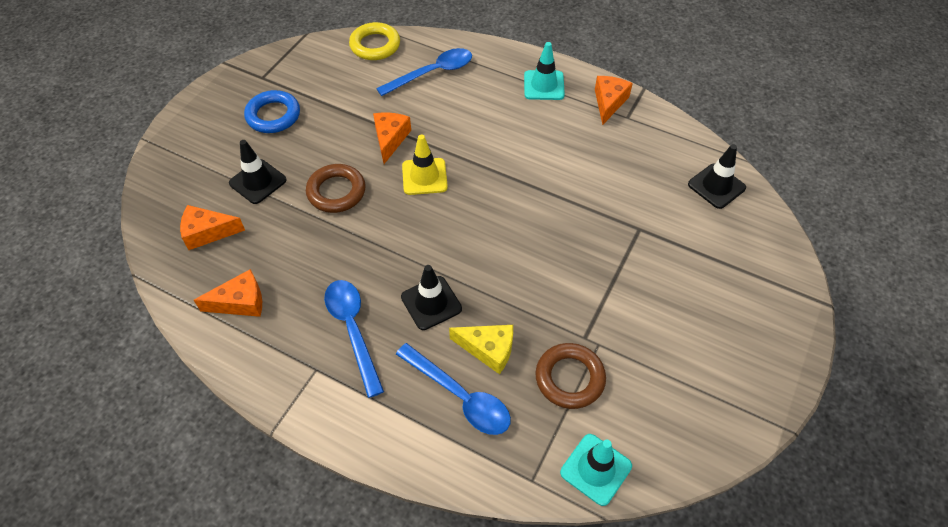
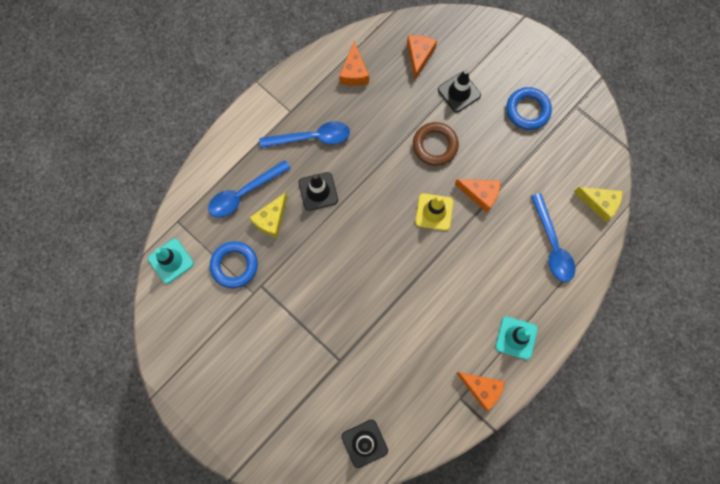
camera: 105 degrees right, 20 degrees up
(375, 45) = (599, 203): yellow ring -> yellow cheese
(569, 378) = (234, 265): brown ring -> blue ring

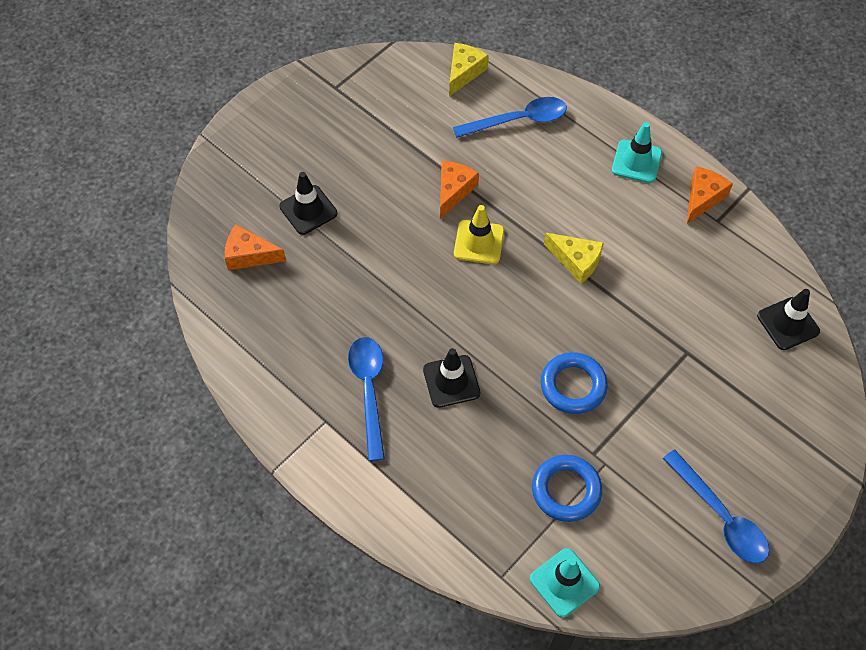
camera: 90 degrees left, 15 degrees down
(244, 193) = (455, 481): blue spoon -> blue spoon (720, 516)
(271, 219) = (495, 442): yellow cheese -> yellow cheese (576, 261)
(354, 72) = (268, 336): orange cheese -> none
(435, 145) = (385, 239): brown ring -> none
(527, 110) = (338, 136): blue ring -> blue ring (573, 386)

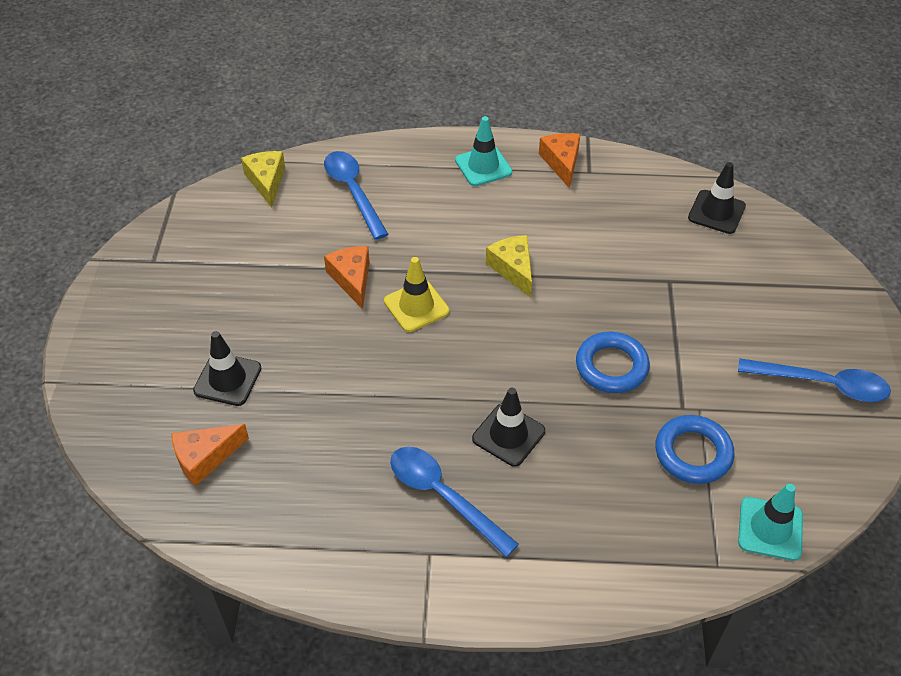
camera: 40 degrees left, 10 degrees down
(518, 120) = (353, 192): blue spoon -> blue spoon turned 60 degrees counterclockwise
(576, 261) = (513, 269): yellow cheese -> yellow cheese turned 105 degrees counterclockwise

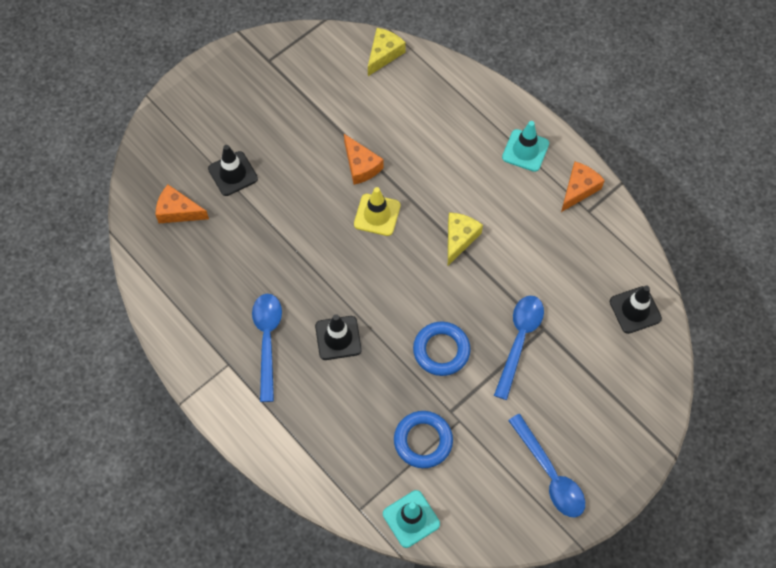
camera: 45 degrees right, 15 degrees up
(352, 279) = (361, 166): orange cheese -> orange cheese turned 120 degrees clockwise
(353, 192) = (426, 104): blue spoon -> blue spoon (519, 340)

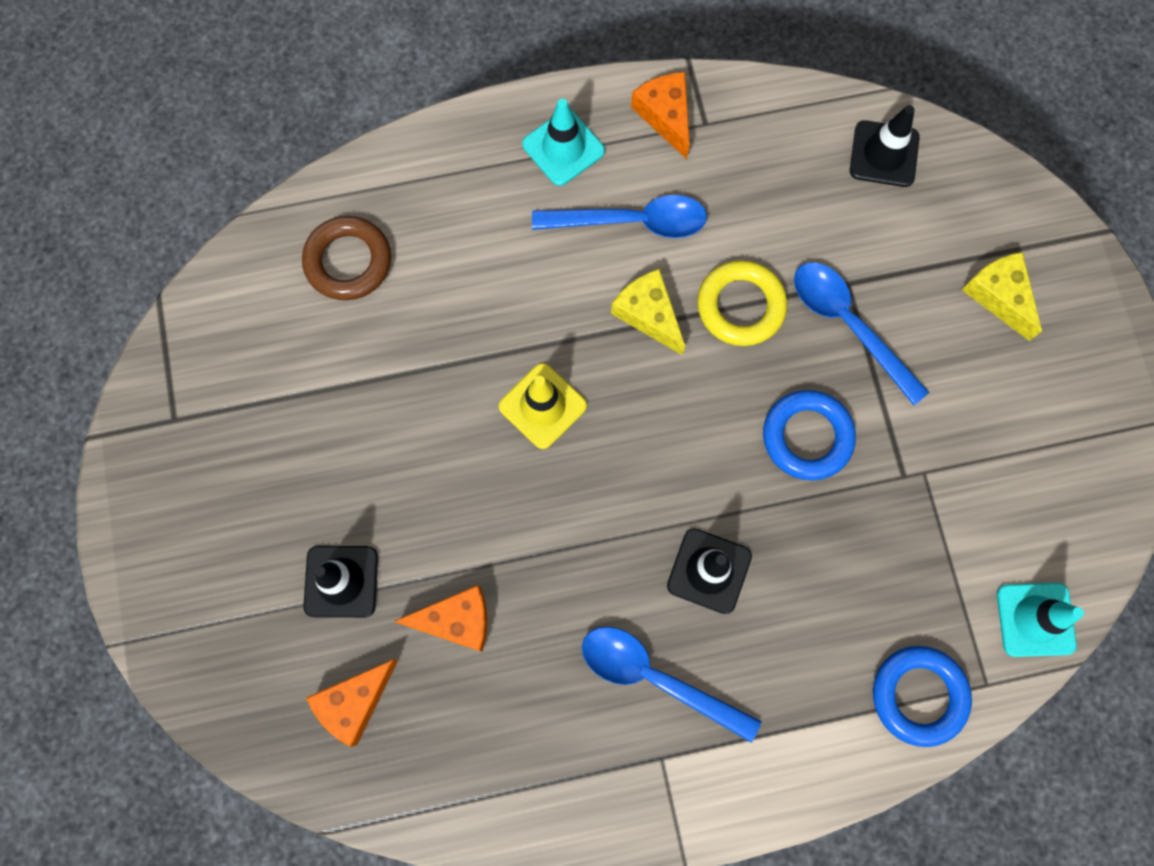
camera: 60 degrees left, 10 degrees up
(361, 166) = (447, 384): orange cheese -> orange cheese (456, 620)
(384, 54) = (278, 246): yellow cheese -> yellow cheese (999, 296)
(396, 88) = (348, 261): none -> brown ring
(423, 441) = (929, 539): blue ring -> blue ring (918, 695)
(494, 281) = (740, 306): none -> yellow ring
(550, 474) = (1060, 398): blue spoon -> blue spoon (631, 222)

